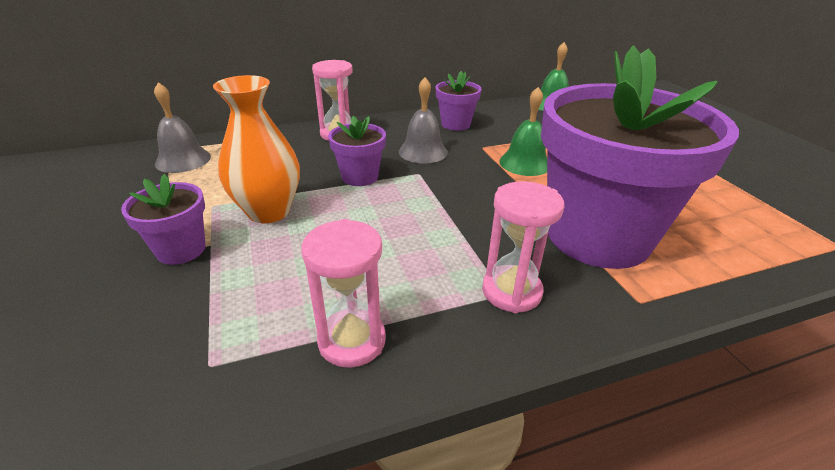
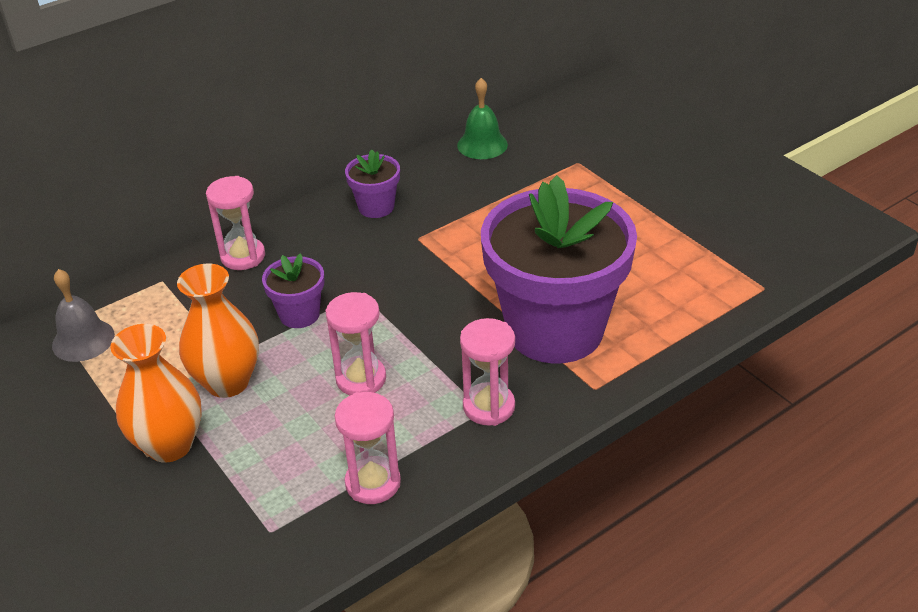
camera: 15 degrees left, 5 degrees up
(181, 250) = (170, 445): purple flower pot -> orange vase
(388, 235) = (361, 379): none -> pink hourglass
(423, 151) = (353, 261): grey bell -> none
(525, 163) = (469, 252): green bell -> none

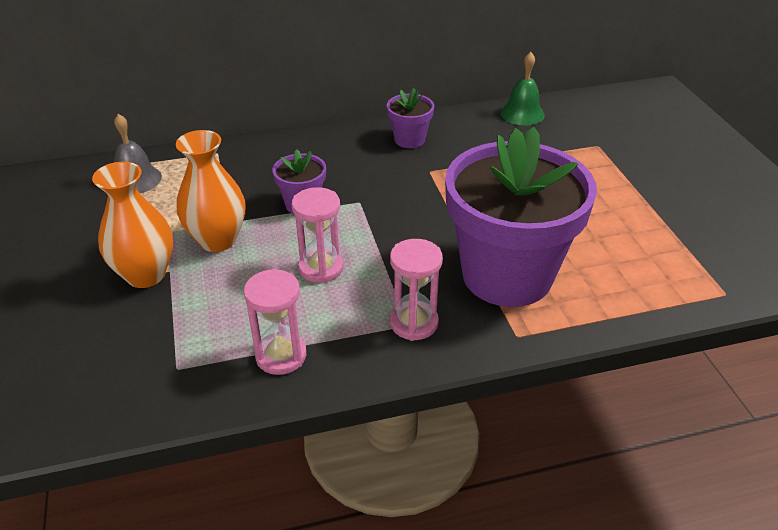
camera: 20 degrees right, 0 degrees up
(243, 256) = (286, 150): pink hourglass -> none

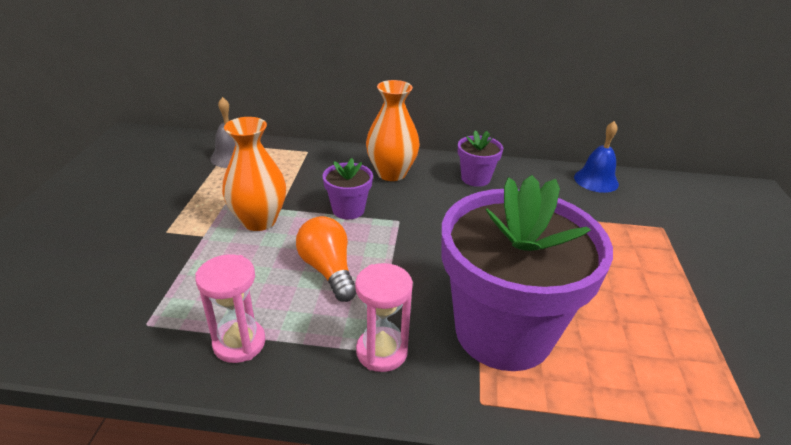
camera: 20 degrees right, 5 degrees down
(146, 275) = (183, 234): orange vase -> orange vase (391, 173)
(321, 268) = (328, 270): pink hourglass -> orange light bulb
(522, 113) = (596, 180): green bell -> blue bell

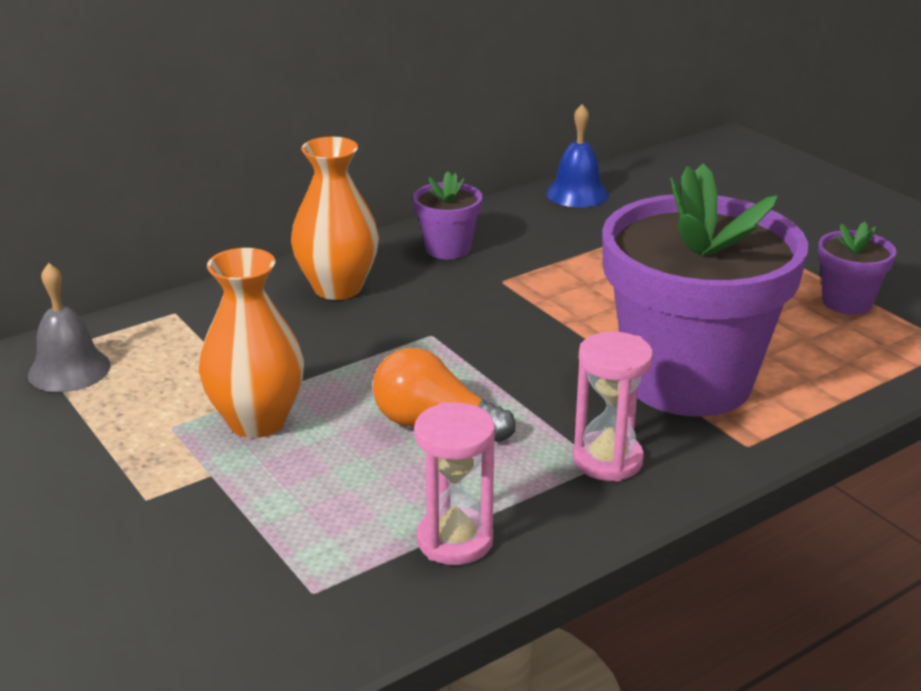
camera: 40 degrees left, 5 degrees down
(348, 210) = (352, 353): purple flower pot -> purple flower pot (847, 302)

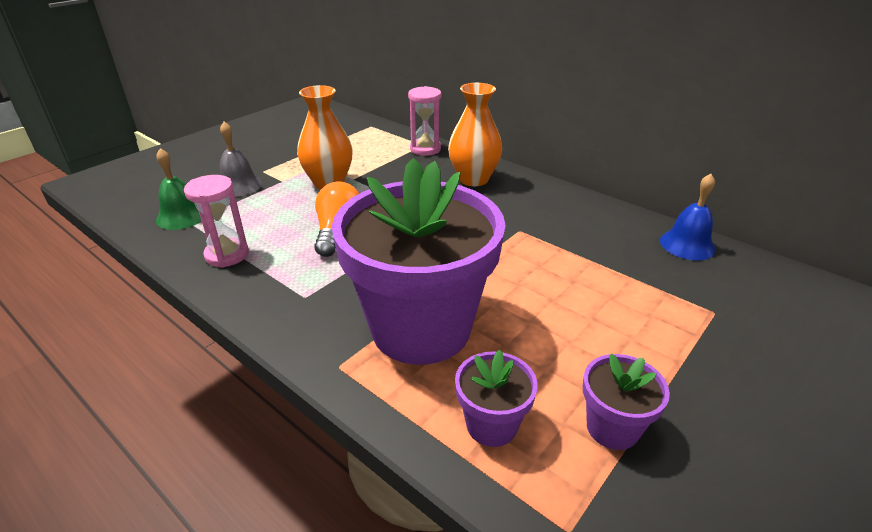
camera: 75 degrees right, 5 degrees up
(69, 370) = (361, 134): grey bell -> grey bell (239, 185)
(282, 604) = (182, 216): none -> green bell
(448, 248) = (549, 205): purple flower pot -> purple flower pot (491, 425)
(607, 460) = (309, 300): pink hourglass -> pink hourglass (425, 149)

